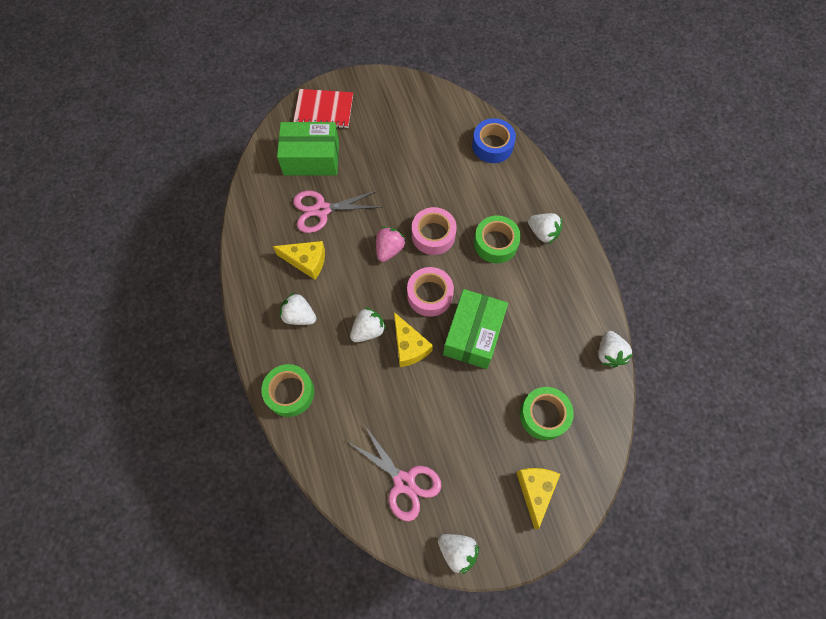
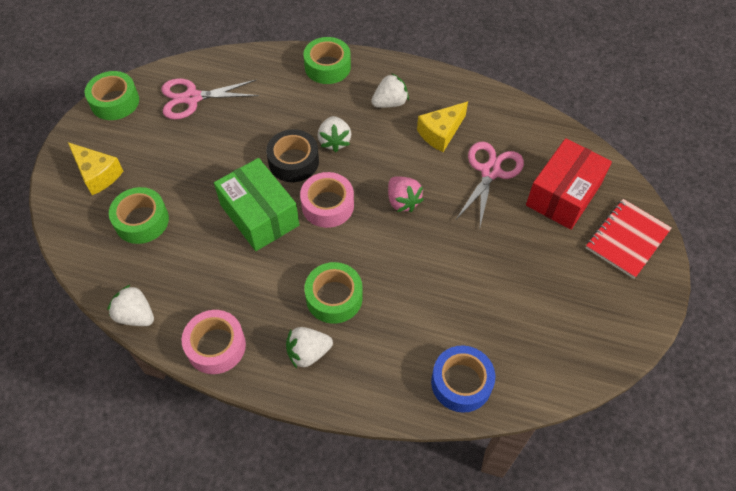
camera: 125 degrees right, 10 degrees down
(311, 158) = (563, 195): green box -> red box
(409, 346) = (293, 161): yellow cheese -> black tape
(433, 235) = (389, 247): pink tape -> pink tape (216, 346)
(457, 551) = (115, 102): white strawberry -> green tape

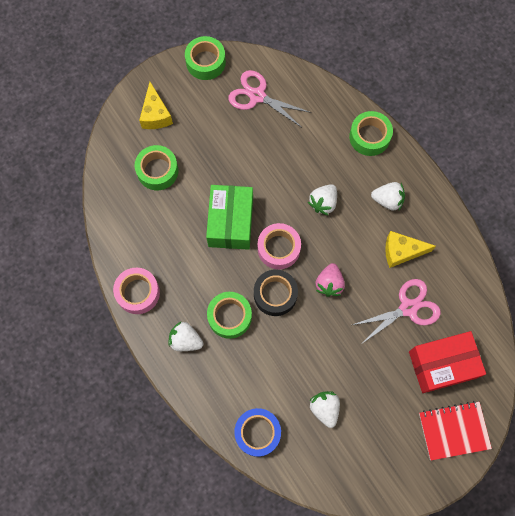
camera: 40 degrees right, 15 degrees up
(135, 315) = (108, 236): white strawberry -> white strawberry (324, 408)
(293, 161) = (283, 198): black tape -> black tape (275, 294)

